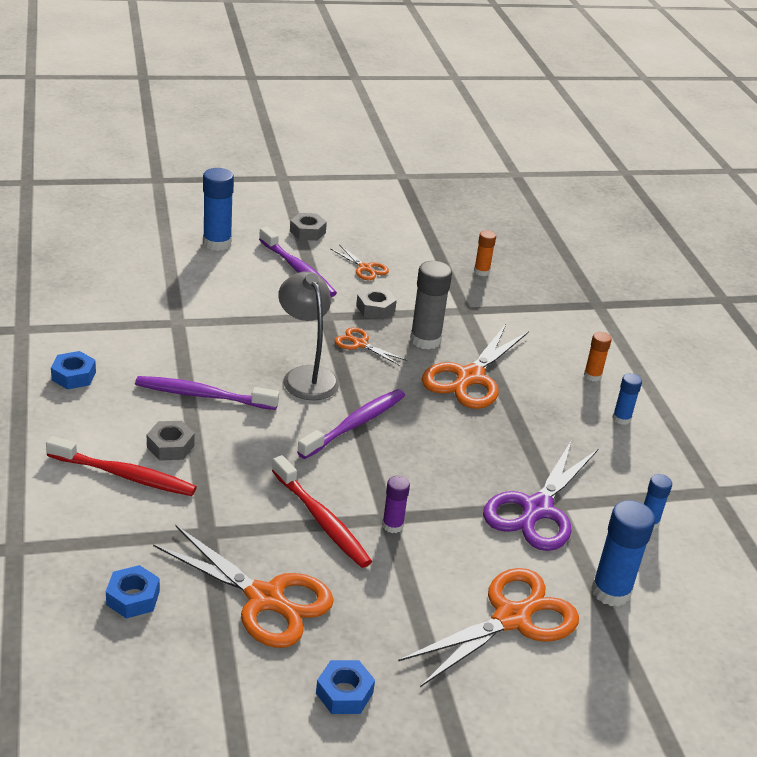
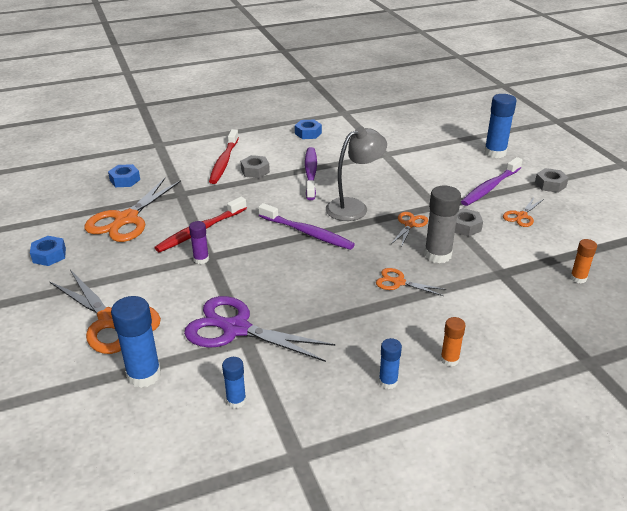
camera: 85 degrees right, 0 degrees up
(470, 377) = (398, 282): orange scissors -> orange scissors, size x0.50

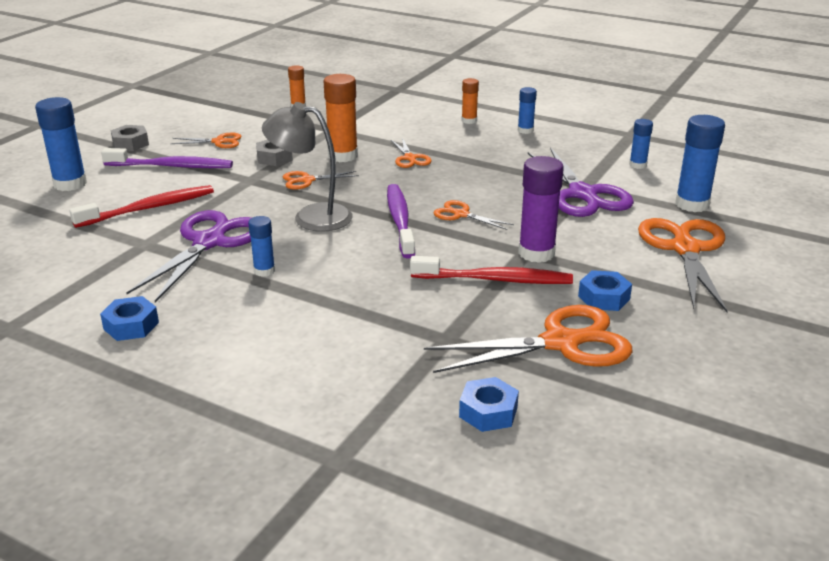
camera: 130 degrees left, 5 degrees down
(49, 255) = (704, 349): blue nut -> blue nut (604, 298)
(201, 259) = (536, 253): purple glue stick -> purple glue stick, size x1.78
(224, 162) = (316, 352): red toothbrush -> red toothbrush (149, 208)
(255, 171) = (309, 313): grey nut -> none
(283, 258) = (461, 214): none -> orange scissors
(310, 173) = (264, 271): purple toothbrush -> blue glue stick
(363, 169) = (209, 242): none -> purple scissors
(438, 255) = (342, 156): grey glue stick -> orange glue stick

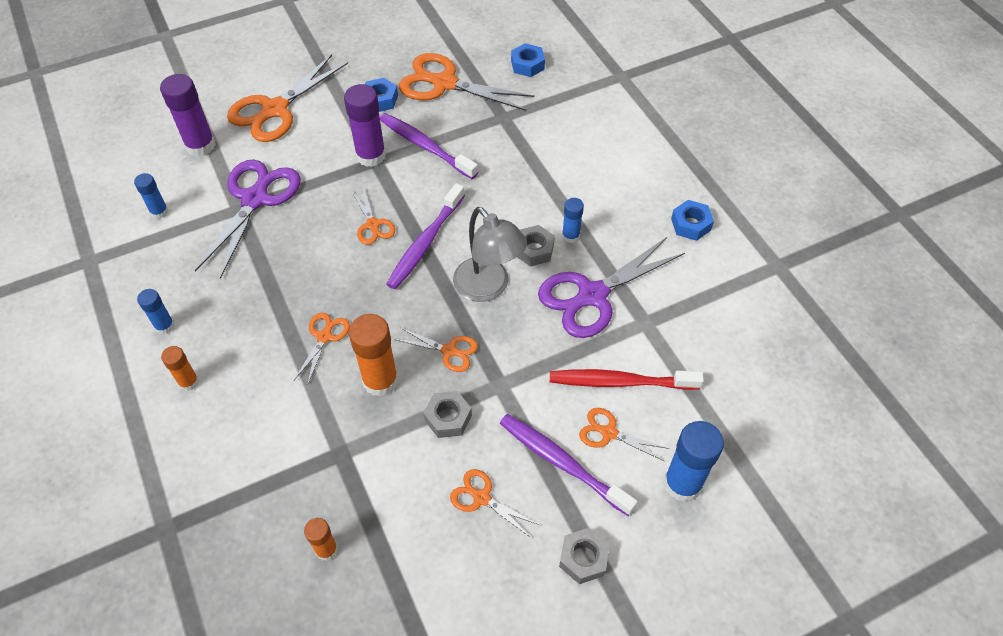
camera: 145 degrees left, 25 degrees up
(143, 186) = (609, 433): none -> orange scissors
(293, 250) = (534, 250): none -> grey nut
(495, 279) = (425, 146): red toothbrush -> purple toothbrush
(692, 204) = (200, 145): blue glue stick -> purple glue stick

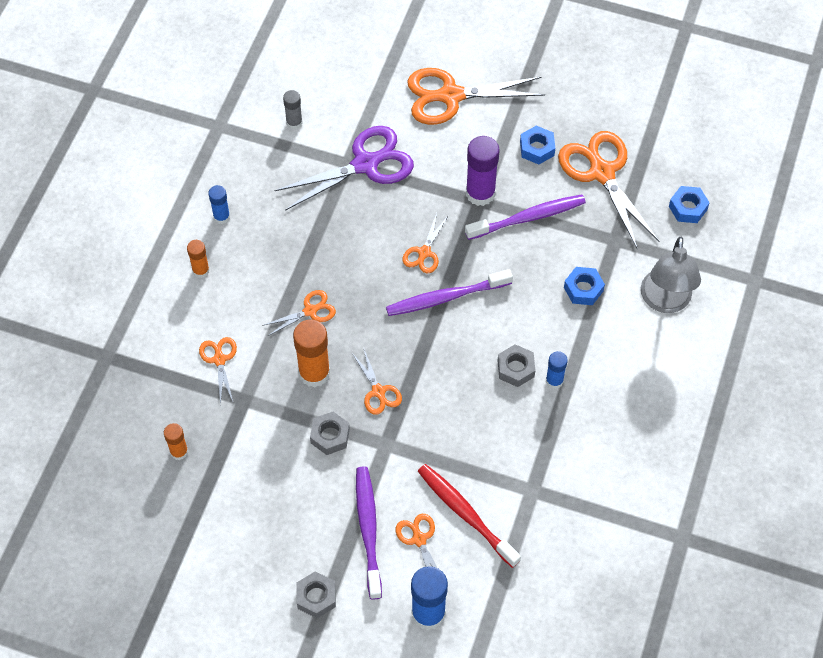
camera: 45 degrees right, 5 degrees up
(159, 212) = (294, 122): blue glue stick -> grey glue stick
(200, 145) = (370, 87): purple glue stick -> none
(425, 146) = (528, 218): purple toothbrush -> purple toothbrush turned 75 degrees clockwise
(481, 498) = (296, 505): orange scissors -> orange scissors (219, 359)
(488, 288) = (452, 369): grey lamp -> grey lamp (665, 301)
(592, 295) = (518, 438): purple scissors -> none
(691, 224) = (655, 449): blue nut -> blue nut (583, 289)

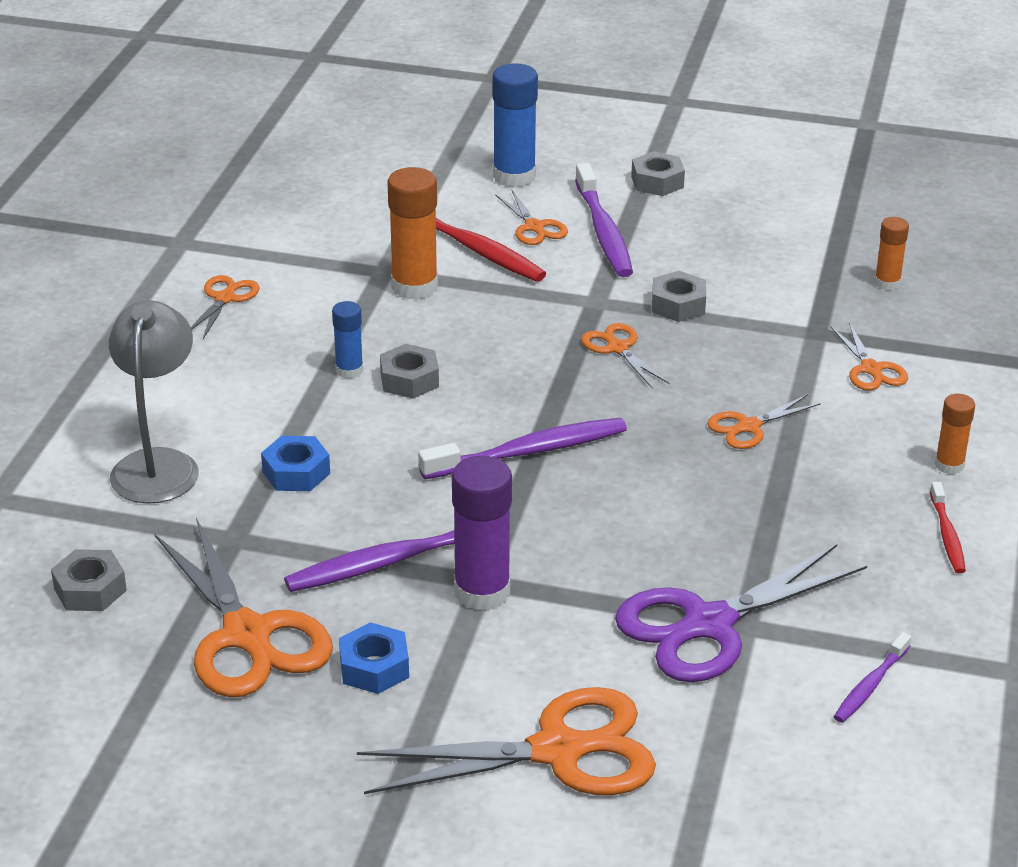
camera: 175 degrees right, 25 degrees down
(221, 217) = (947, 535): blue glue stick -> red toothbrush
(294, 122) = (870, 685): grey glue stick -> purple toothbrush
(314, 373) = (720, 362): orange glue stick -> orange glue stick (414, 287)
(424, 253) = (574, 505): orange scissors -> orange scissors (225, 298)
(688, 208) = (90, 589): blue nut -> grey nut

